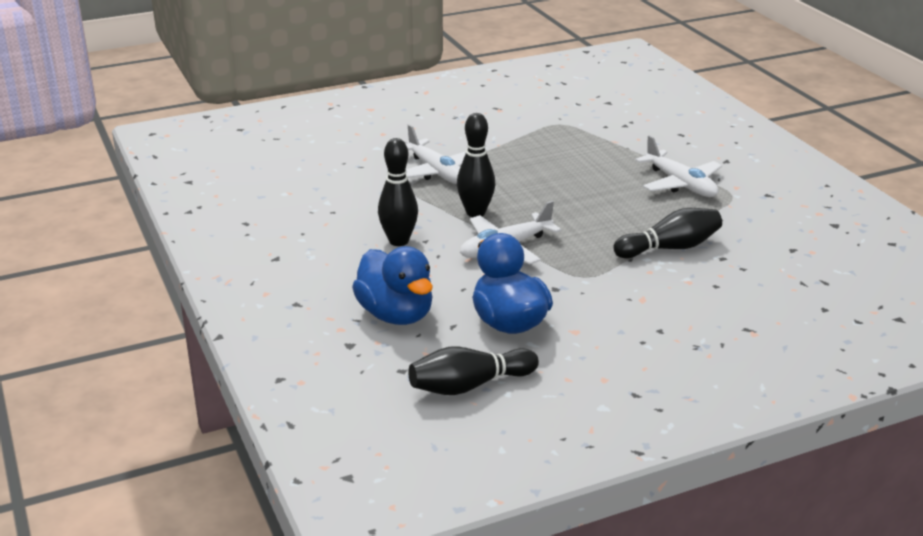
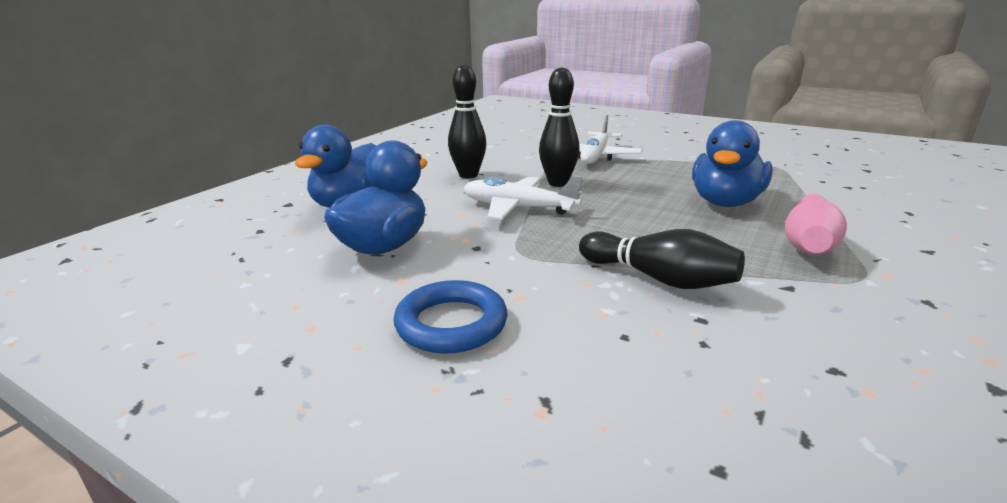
camera: 55 degrees right, 5 degrees down
(469, 386) = (248, 262): black bowling pin -> none
(596, 175) = (725, 202): none -> blue duck
(650, 330) = (451, 323): none -> blue ring
(680, 184) = (809, 243): white plane -> pink bowling pin

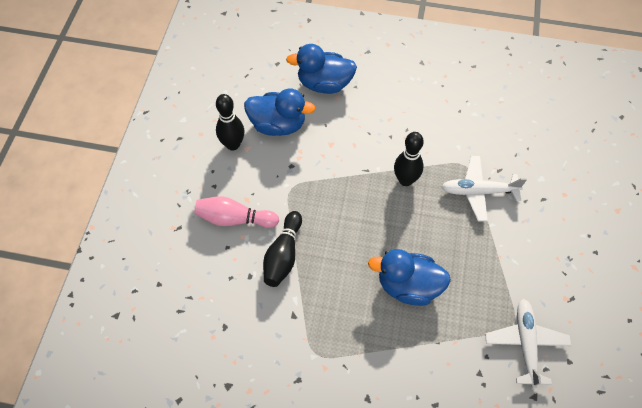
camera: 70 degrees right, 35 degrees up
(451, 323) = (217, 181): blue ring -> none
(468, 175) = (399, 123): black bowling pin -> black bowling pin (233, 144)
(518, 208) = (352, 169): white plane -> white plane (525, 343)
(809, 243) = (355, 331): pink bowling pin -> pink bowling pin (234, 219)

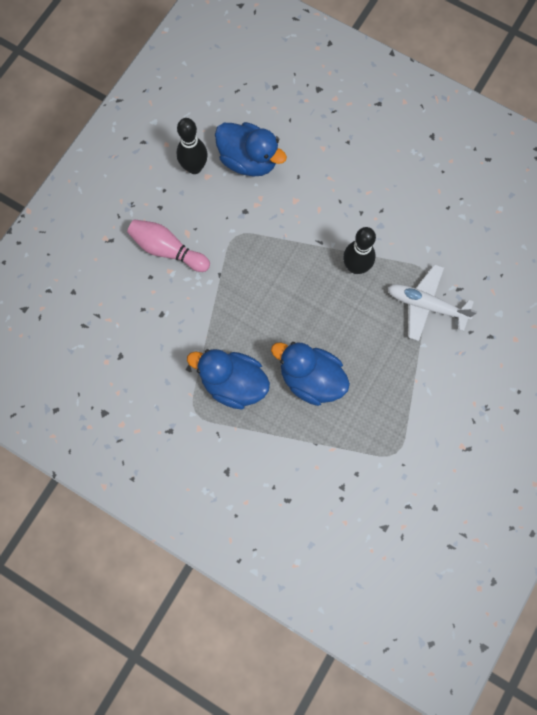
camera: 20 degrees right, 15 degrees up
(283, 255) = (201, 304): black bowling pin -> none
(324, 84) = (315, 128): blue duck -> blue duck (233, 383)
(525, 343) = (400, 475): white plane -> none

